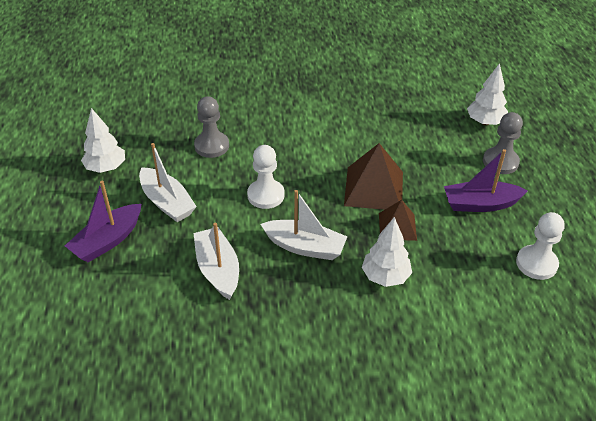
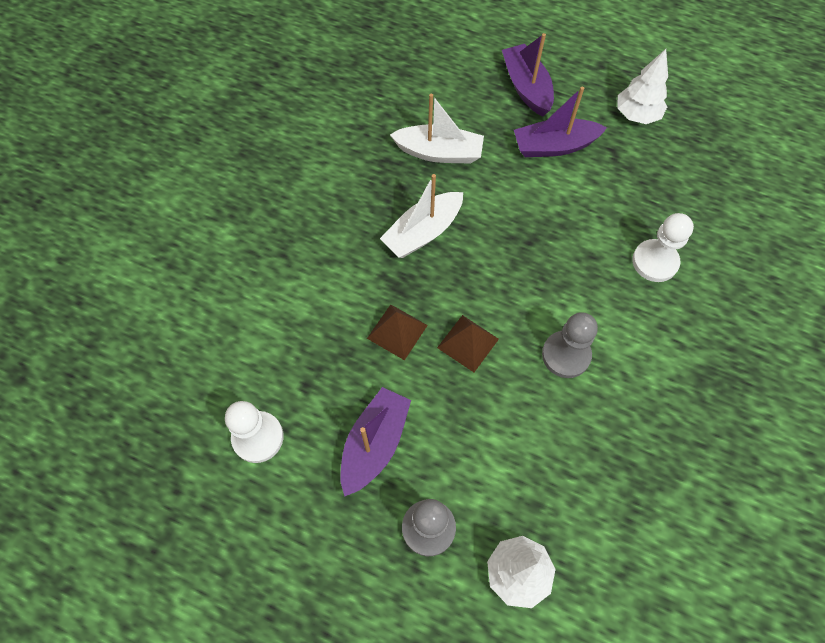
camera: 120 degrees right, 20 degrees up
(167, 202) = (554, 146): white boat -> purple boat
(212, 146) = (628, 217): grey pawn -> grey pawn (566, 355)
(266, 195) = (517, 232): white pawn -> white pawn (655, 262)
(374, 188) = (468, 343): brown pyramid -> brown pyramid, size x0.61
(385, 277) = (341, 280): white tree -> none

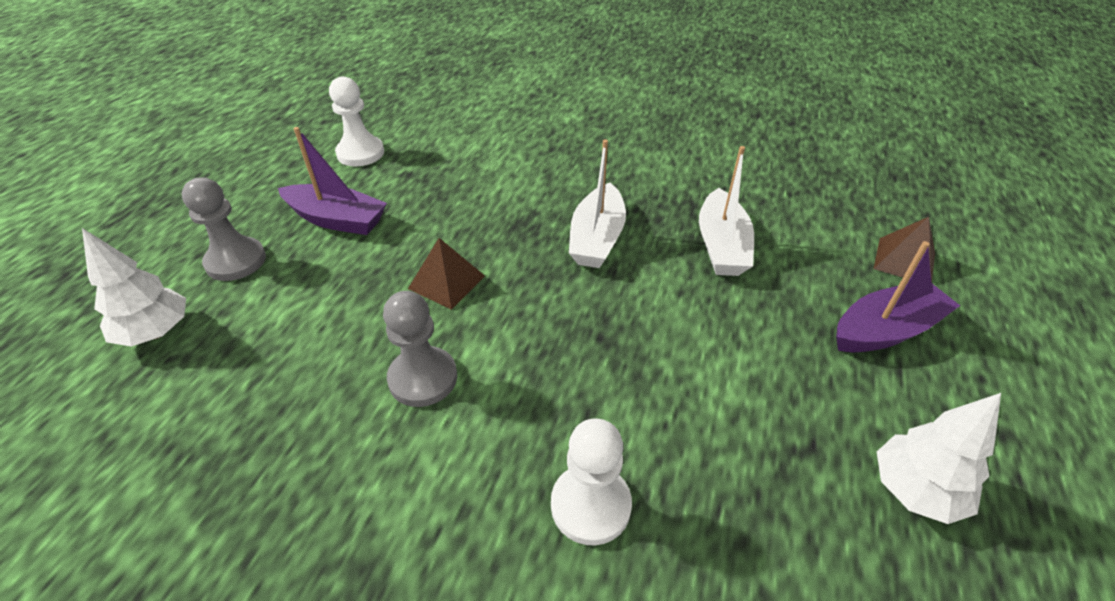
camera: 85 degrees right, 20 degrees down
(397, 331) = (464, 226): brown pyramid -> brown pyramid (904, 261)
(423, 232) = (597, 238): white boat -> white boat turned 120 degrees counterclockwise
(554, 146) = (784, 365): purple boat -> none

